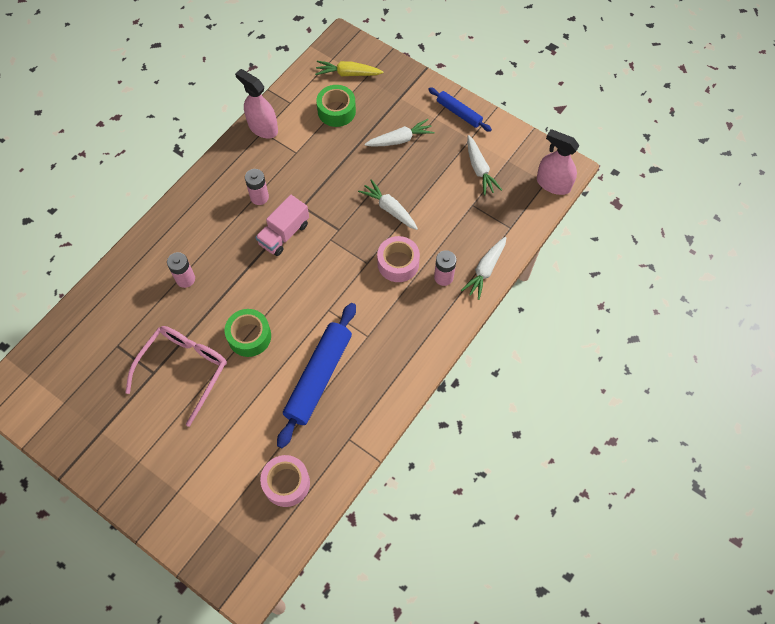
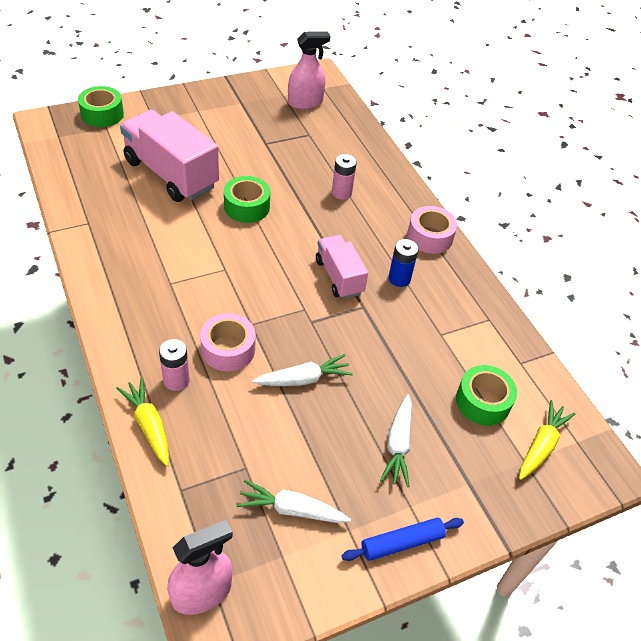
camera: 115 degrees right, 15 degrees down
(184, 370) = (251, 159): pink glasses -> none
(200, 544) = (102, 114): none -> green tape
(247, 419) = (171, 174): none -> pink truck
(259, 197) = (399, 278): pink battery -> blue battery
(263, 127) = (494, 322): pink spray bottle -> pink spray bottle (305, 102)
(286, 483) = (94, 172): pink tape -> pink tape (429, 237)
(319, 377) = (163, 231): blue rolling pin -> none
(485, 270) = (149, 425): white carrot -> yellow carrot

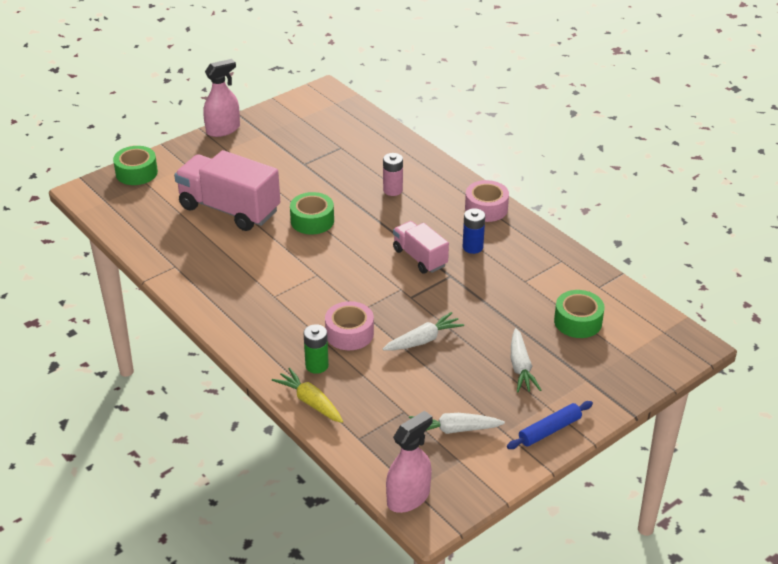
camera: 10 degrees left, 10 degrees down
(176, 380) = (317, 365): pink battery -> green battery
(305, 102) = (324, 120): pink spray bottle -> pink spray bottle (223, 129)
(541, 445) = (635, 341): yellow carrot -> none

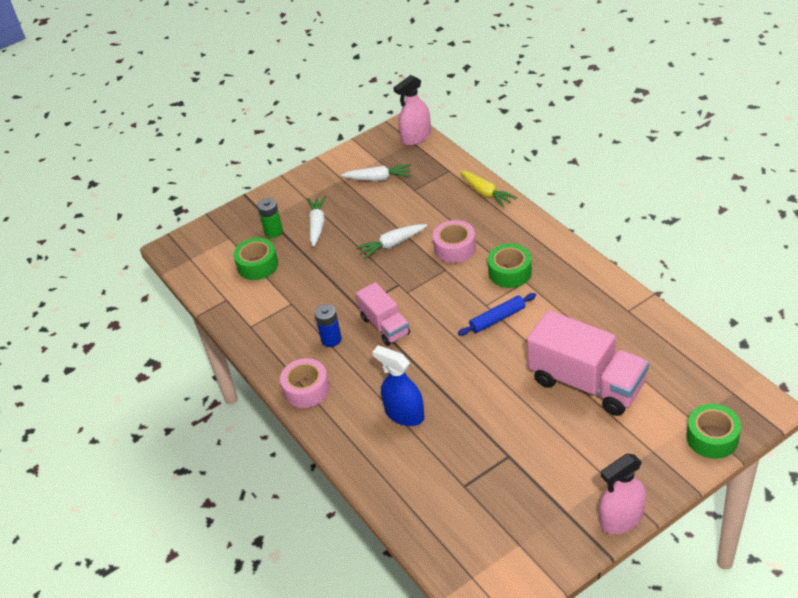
camera: 170 degrees left, 5 degrees up
(312, 221) = (493, 369): green tape -> green tape (510, 272)
(317, 365) = (482, 220): green battery -> green battery (273, 231)
(392, 190) = (404, 414): pink battery -> blue spray bottle
(549, 430) = (309, 181): blue rolling pin -> blue rolling pin (497, 319)

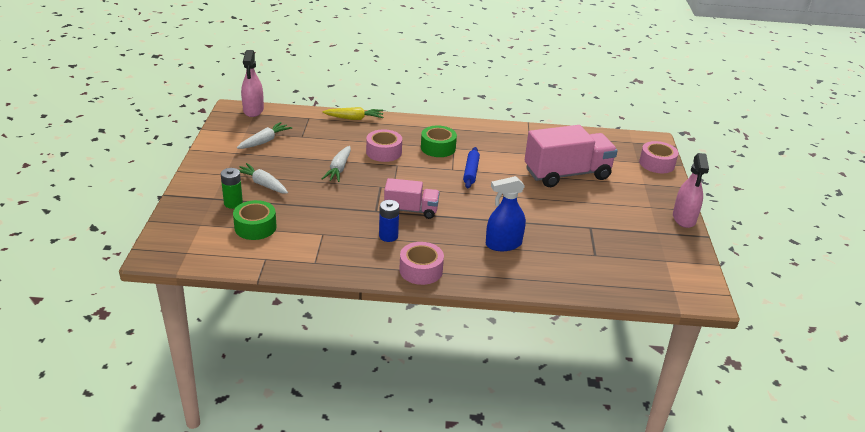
camera: 60 degrees left, 10 degrees down
(712, 438) = (657, 163): green tape -> pink tape

